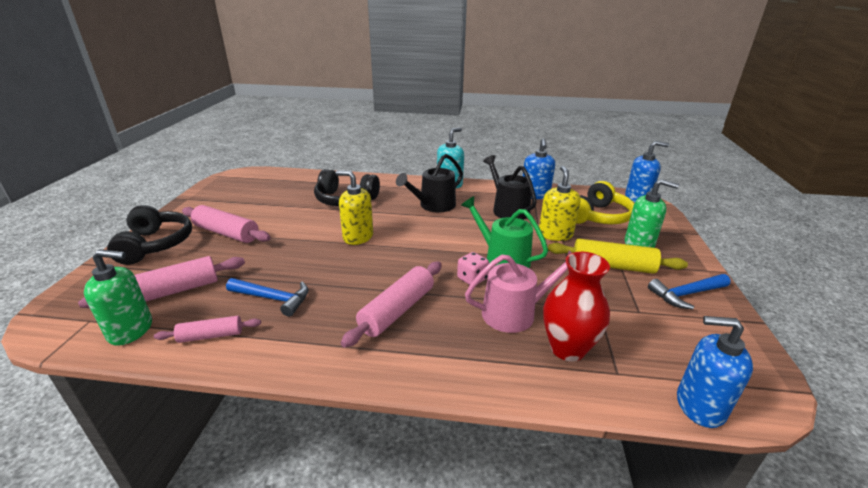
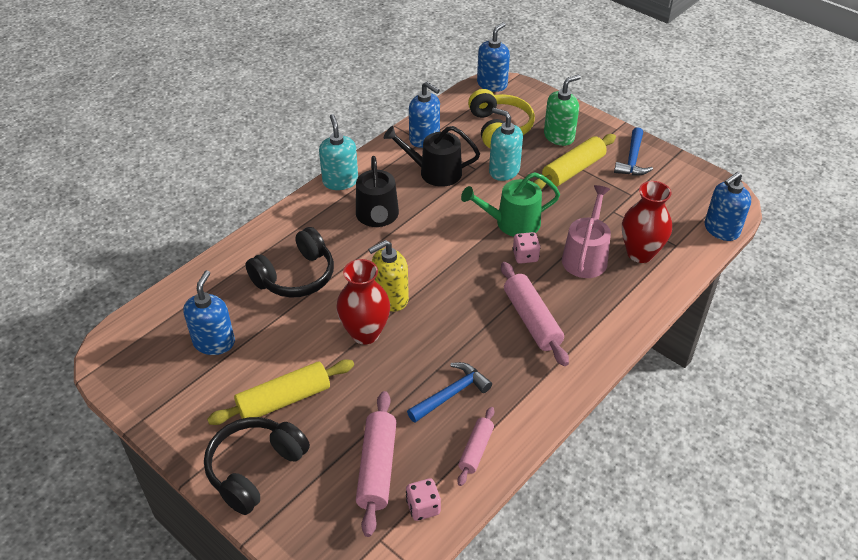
camera: 55 degrees left, 15 degrees up
(131, 330) = (423, 507): green soap dispenser -> pink dice
(156, 244) = (255, 469): black headphones -> black headphones turned 75 degrees counterclockwise
(227, 233) = (284, 400): pink rolling pin -> yellow rolling pin
(265, 196) = (214, 342): none -> blue soap dispenser
(313, 239) = (365, 333): none -> red vase
(555, 234) = (504, 171): yellow soap dispenser -> turquoise soap dispenser

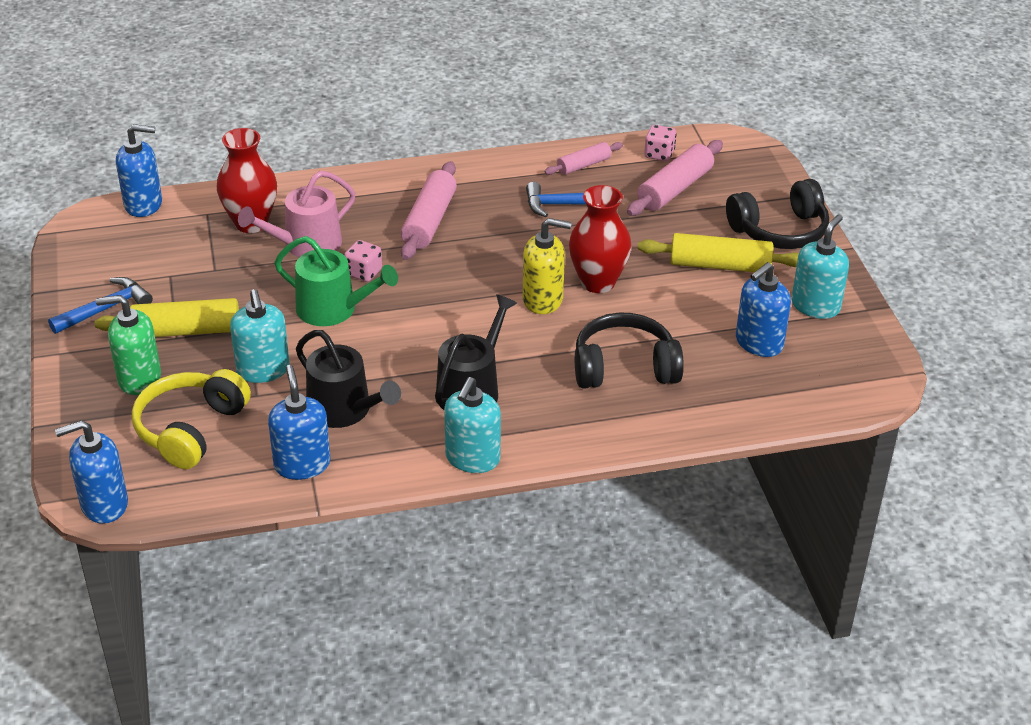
camera: 145 degrees left, 5 degrees down
(186, 400) = (815, 306): none -> turquoise soap dispenser

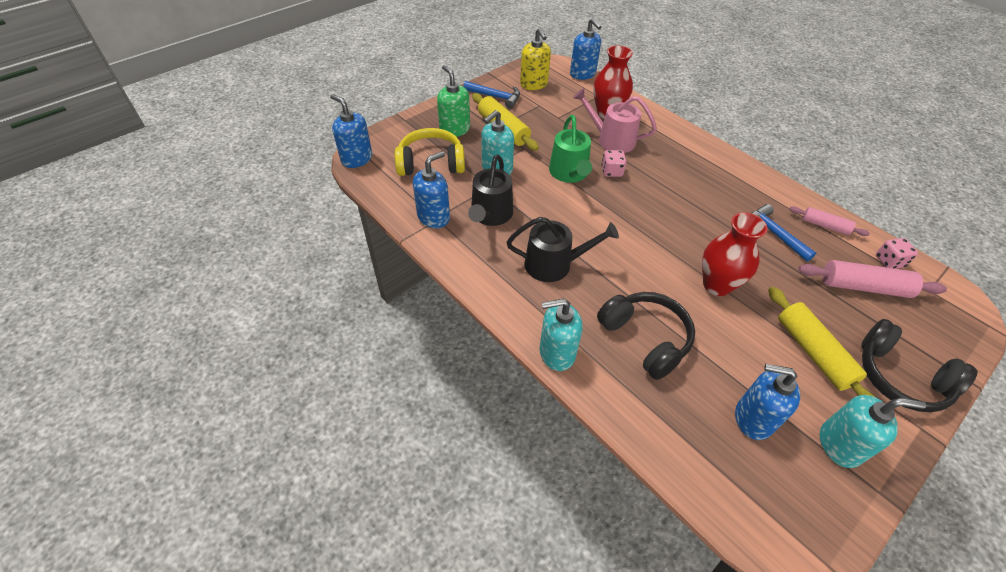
camera: 60 degrees right, 10 degrees up
(429, 221) = (685, 178): pink rolling pin -> none
(472, 458) = (492, 292): turquoise soap dispenser -> turquoise soap dispenser (556, 353)
(543, 300) = (670, 263): yellow soap dispenser -> yellow soap dispenser (534, 84)

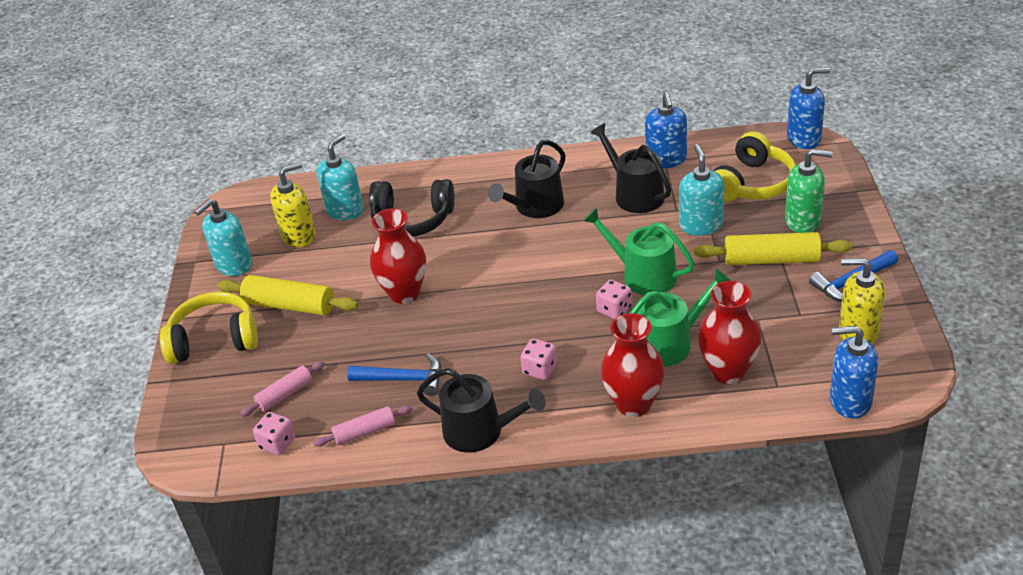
camera: 135 degrees right, 10 degrees down
(556, 353) = (455, 170): turquoise soap dispenser -> turquoise soap dispenser (345, 210)
(611, 139) = (669, 343): pink watering can -> green watering can
(667, 134) = (633, 404): none -> red vase
(690, 178) = (540, 369): none -> pink dice
(753, 418) = (299, 236): blue soap dispenser -> yellow soap dispenser
(757, 179) = (480, 431): none -> black watering can
(864, 287) = (285, 394): pink rolling pin -> pink rolling pin, size x0.60
(900, 377) = (214, 340): black headphones -> yellow headphones

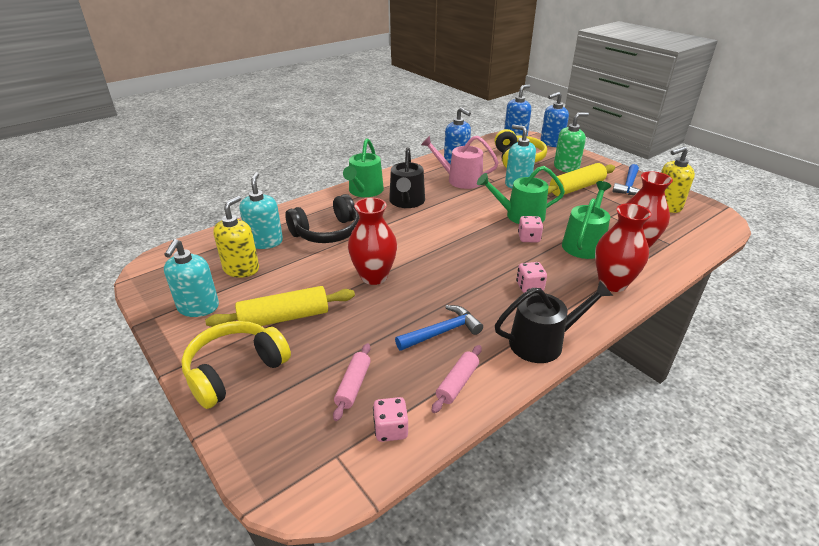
camera: 40 degrees left, 5 degrees down
(505, 174) = (364, 191): none -> green watering can
(635, 194) = (460, 180): black watering can -> pink watering can
(850, 401) = (712, 237): blue soap dispenser -> blue soap dispenser (551, 143)

